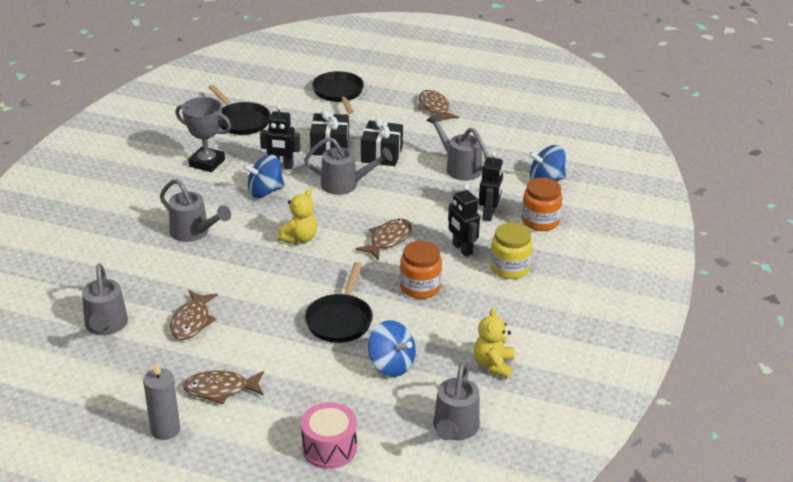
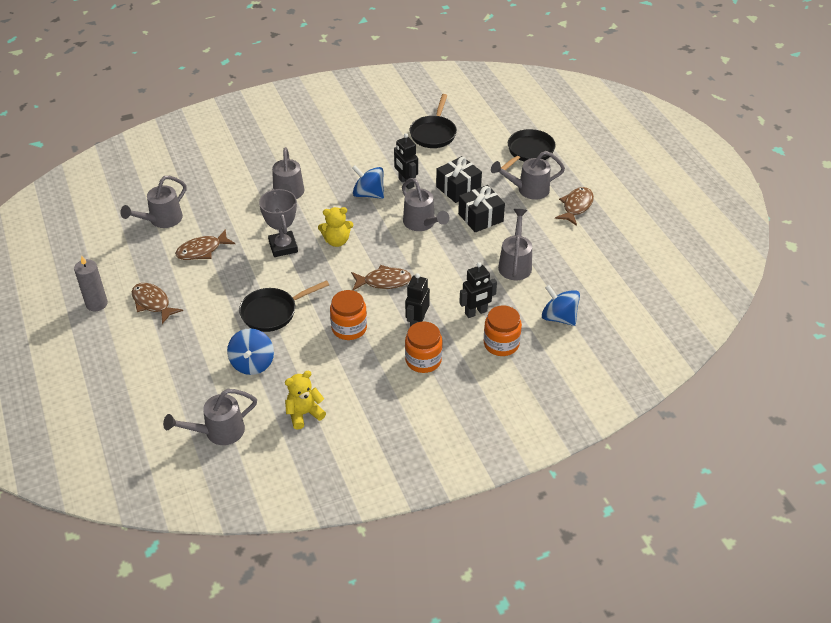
camera: 50 degrees right, 10 degrees up
(207, 163) = (367, 150): grey trophy -> grey trophy (283, 247)
(329, 448) = (145, 383): pink drum -> none
(383, 117) = (528, 190): none -> grey watering can
(509, 268) = (423, 360): yellow jar -> orange jar

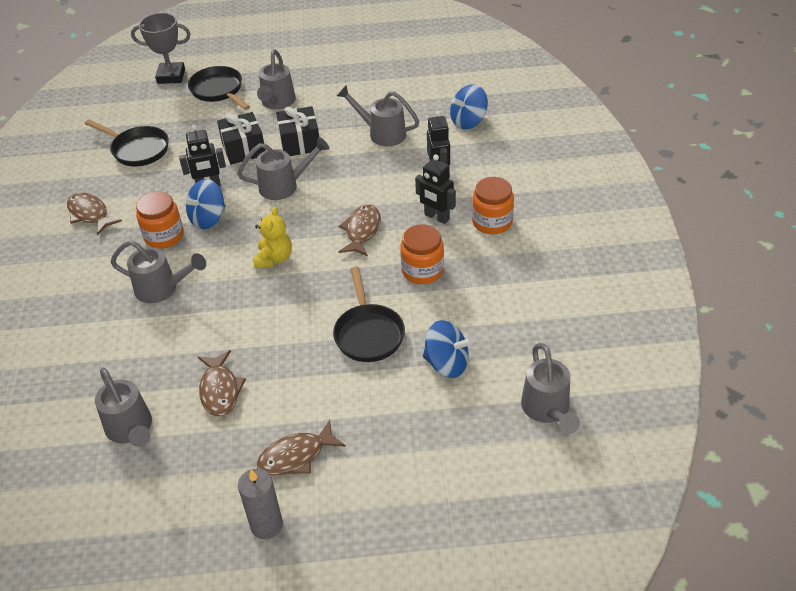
camera: 70 degrees left, 0 degrees up
(283, 247) = (258, 308): grey trophy -> grey trophy (171, 76)
(304, 414) = (540, 328): yellow teddy bear -> none
(501, 344) = (489, 165): orange jar -> orange jar (164, 236)
(576, 206) = (320, 79): brown fish -> brown fish (90, 214)

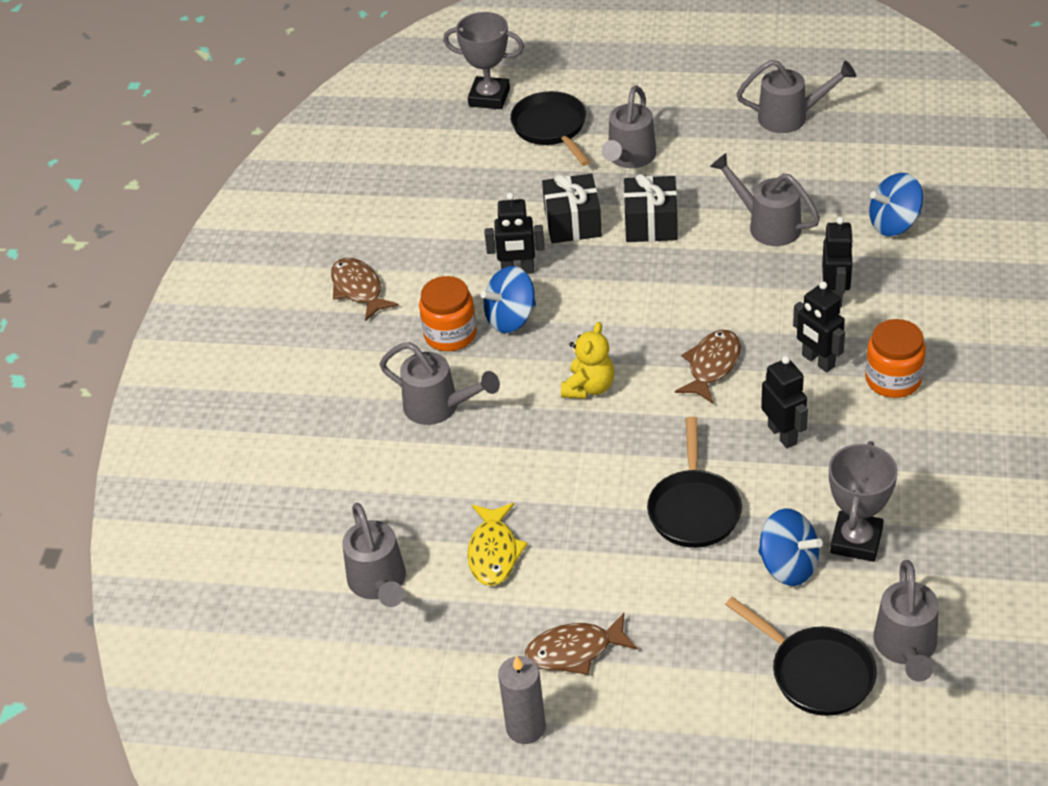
camera: 15 degrees right, 0 degrees up
(138, 149) = (431, 204): black pan -> black pan (816, 673)
(220, 390) = (493, 552): brown fish -> yellow fish
(284, 186) = (619, 285): grey watering can -> grey watering can (790, 117)
(422, 271) = (783, 434): orange jar -> black robot
(492, 337) = (856, 541): none -> grey trophy

